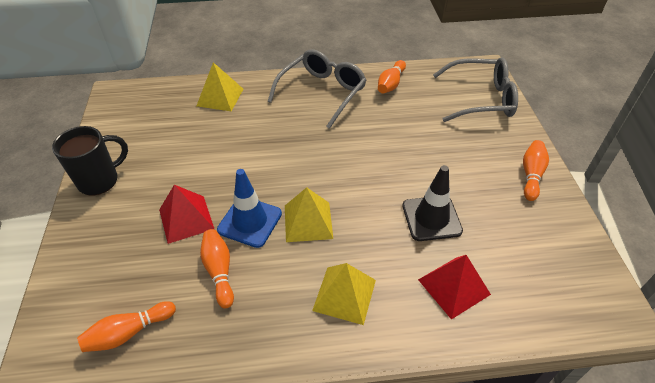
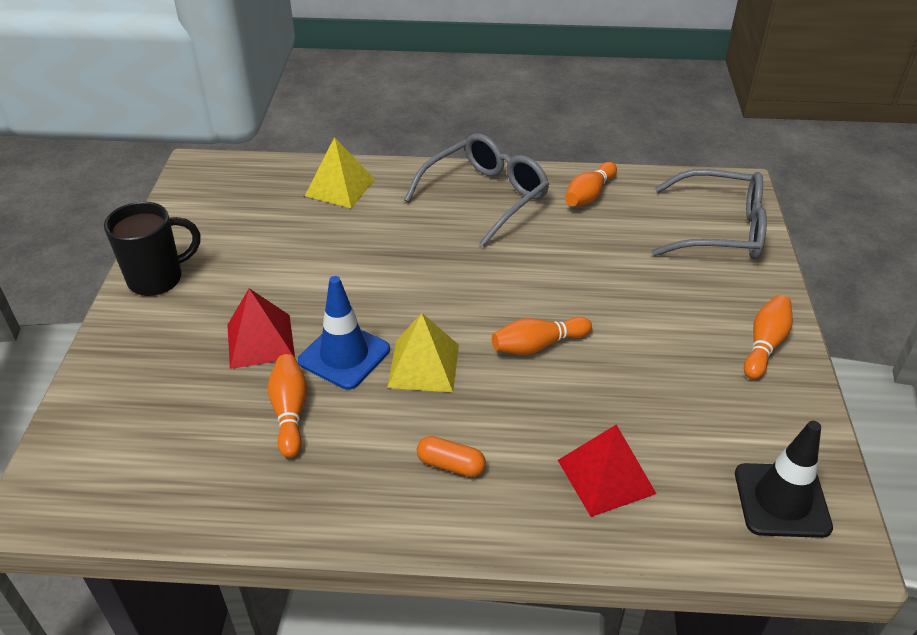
camera: 10 degrees right, 5 degrees down
(128, 332) = (159, 469): orange bowling pin -> orange bowling pin (538, 345)
(344, 295) = (451, 465): yellow pyramid -> orange capsule
(431, 218) = (599, 384): black traffic cone -> black traffic cone (781, 500)

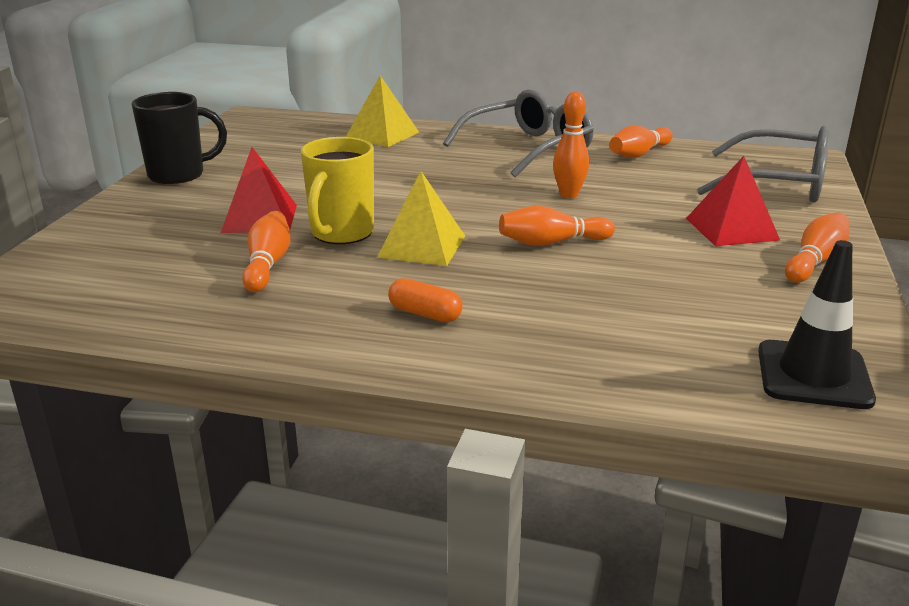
camera: 10 degrees right, 15 degrees down
(344, 355) = (341, 233): blue traffic cone -> yellow mug
(538, 269) = (569, 195): none -> orange bowling pin
(606, 476) = (601, 338): red pyramid -> red pyramid (731, 229)

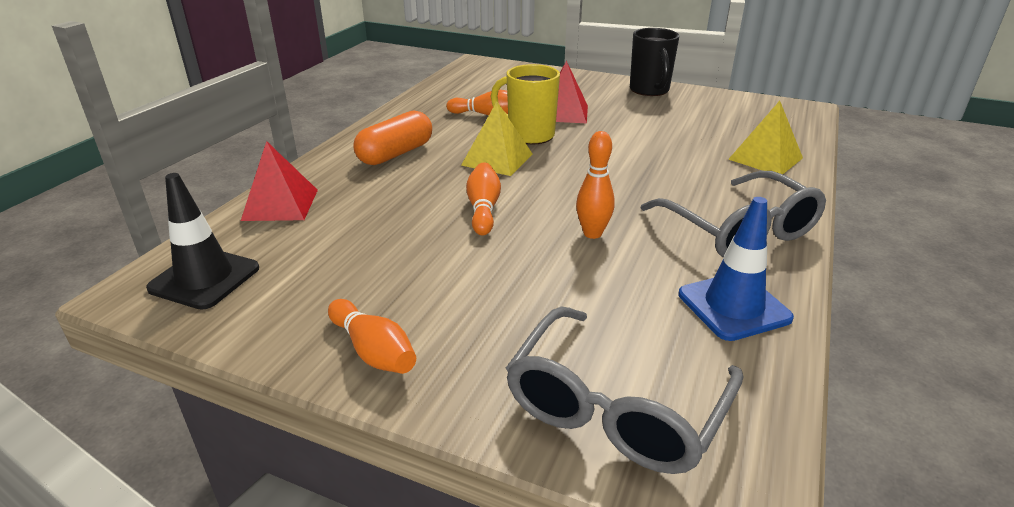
camera: 100 degrees right, 5 degrees up
(425, 314) = (395, 154): orange capsule -> orange capsule, size x1.73
(639, 154) = (733, 306): orange bowling pin -> blue traffic cone
(731, 229) = (477, 316): red pyramid -> red pyramid (280, 204)

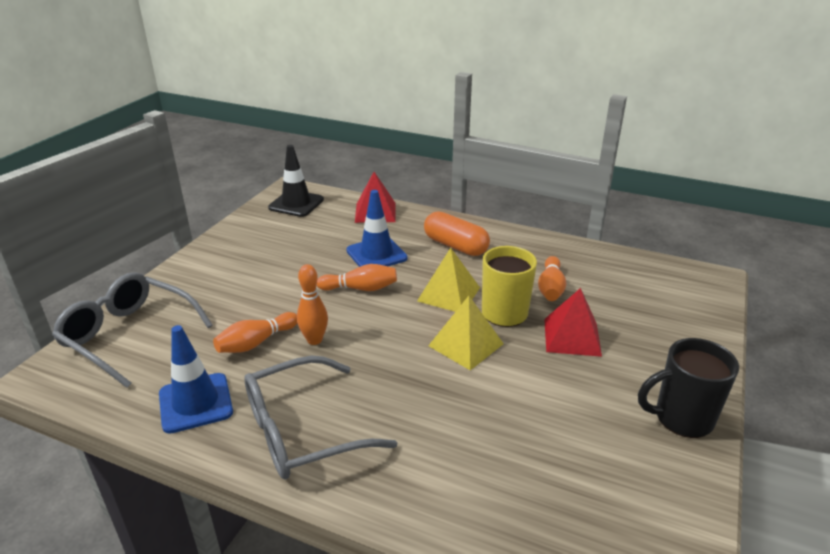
camera: 90 degrees right, 0 degrees up
(373, 351) = (213, 257): orange bowling pin -> orange bowling pin (256, 342)
(403, 201) = (376, 254): none -> blue traffic cone
(765, 158) = (466, 495): yellow pyramid -> yellow pyramid (466, 344)

